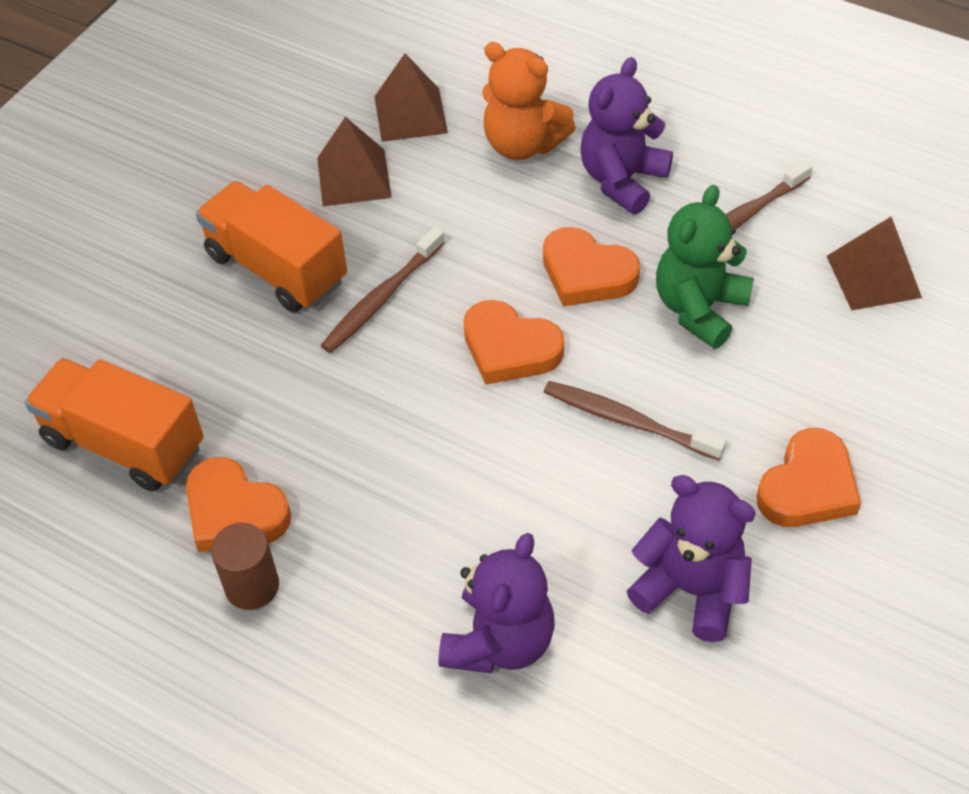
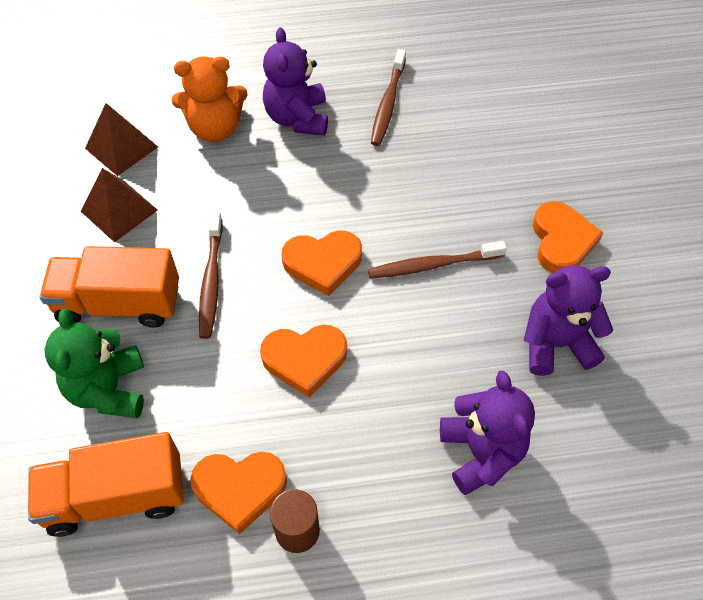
camera: 40 degrees left, 5 degrees up
(586, 273) = (328, 188): orange heart -> orange heart (305, 359)
(699, 308) = (412, 172): green teddy bear -> green teddy bear (109, 389)
(873, 276) = (488, 98): brown pyramid -> none

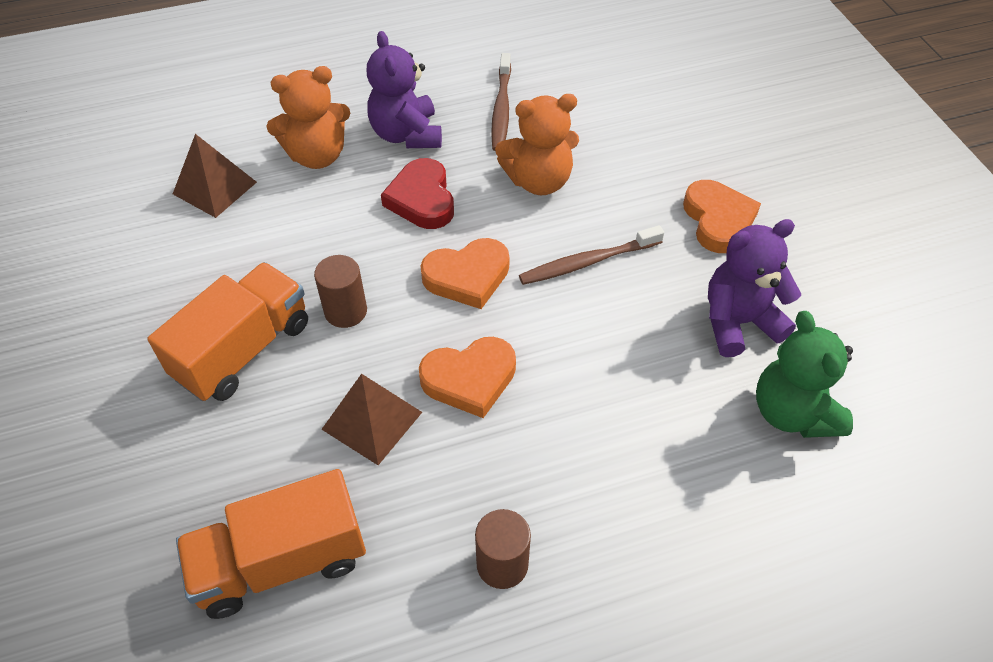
camera: 10 degrees left, 5 degrees down
(109, 389) = (250, 445): green teddy bear -> green teddy bear (792, 412)
(119, 210) = (224, 253): brown pyramid -> brown pyramid (372, 420)
(119, 303) = (243, 350): orange truck -> orange truck turned 135 degrees clockwise
(211, 280) = (345, 311): brown toothbrush -> brown cylinder
(240, 489) = (426, 529): orange heart -> none
(298, 183) = (422, 199): none -> red heart
(406, 179) = (538, 181): none -> orange teddy bear
(481, 452) = (687, 446): purple teddy bear -> none

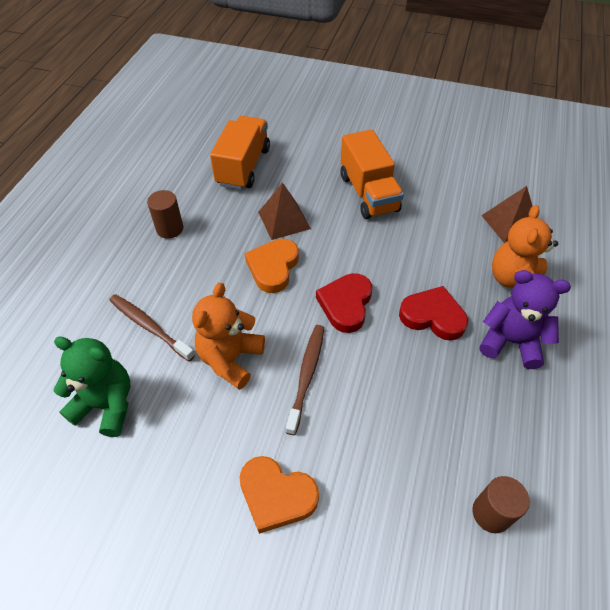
camera: 125 degrees right, 0 degrees up
(345, 311) = (363, 239): brown cylinder -> brown cylinder (491, 513)
(467, 276) = (346, 304): orange heart -> red heart
(501, 109) = (510, 423): brown toothbrush -> brown toothbrush (150, 327)
(538, 181) = (406, 396): orange teddy bear -> orange teddy bear (230, 359)
(738, 322) = (186, 429): purple teddy bear -> none

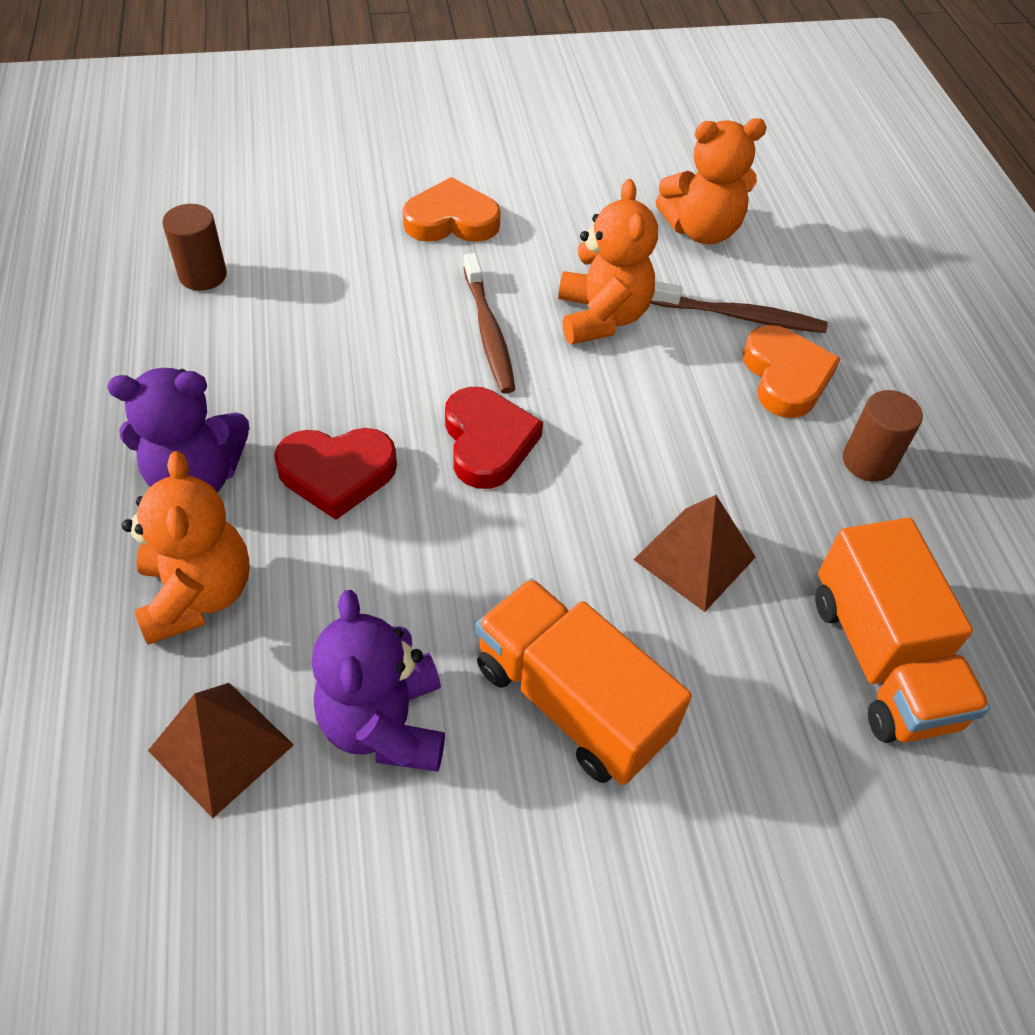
camera: 150 degrees right, 0 degrees up
(106, 405) = (701, 230): green teddy bear -> orange teddy bear
(273, 267) = (643, 459): orange heart -> orange heart (785, 377)
(443, 210) = (385, 724): none -> purple teddy bear

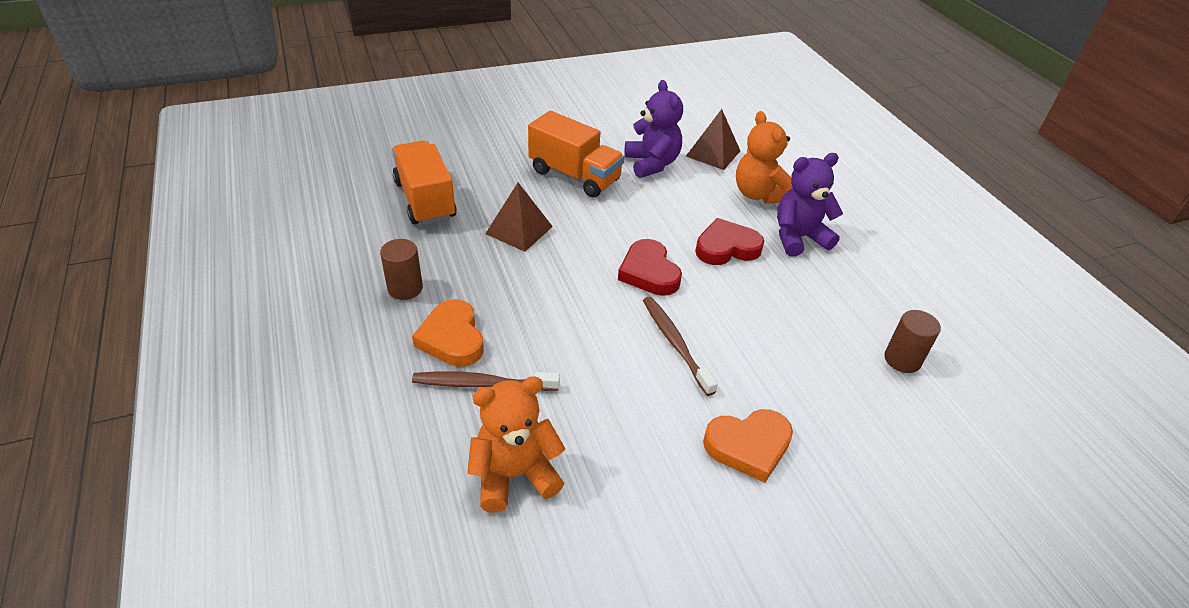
camera: 170 degrees right, 10 degrees down
(601, 317) = (594, 367): orange teddy bear -> none

